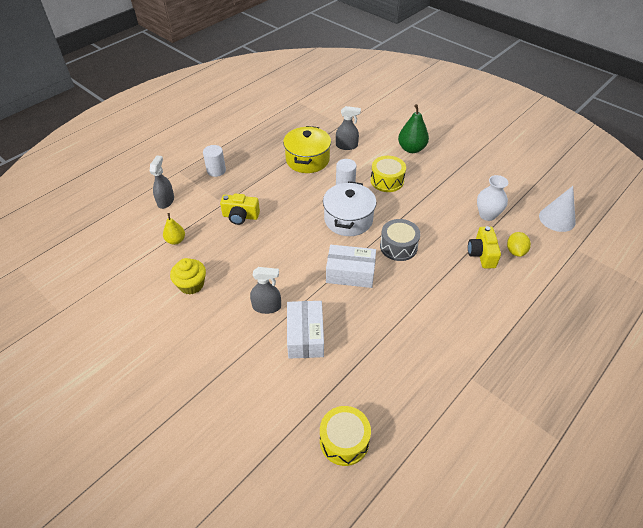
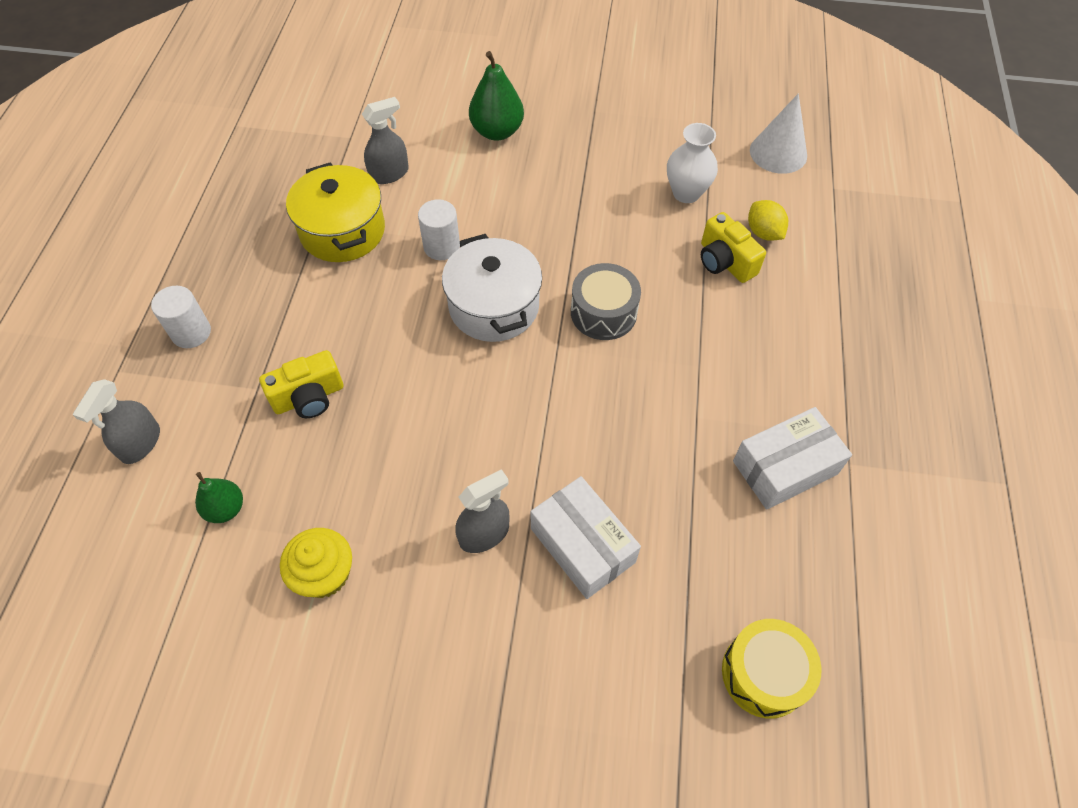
camera: 35 degrees left, 10 degrees up
(166, 201) = (140, 443): grey spray bottle -> grey spray bottle turned 135 degrees counterclockwise
(176, 240) = (225, 509): yellow pear -> green pear
(350, 273) = (567, 398): white box -> white box (785, 467)
(387, 181) = (501, 207): yellow drum -> none

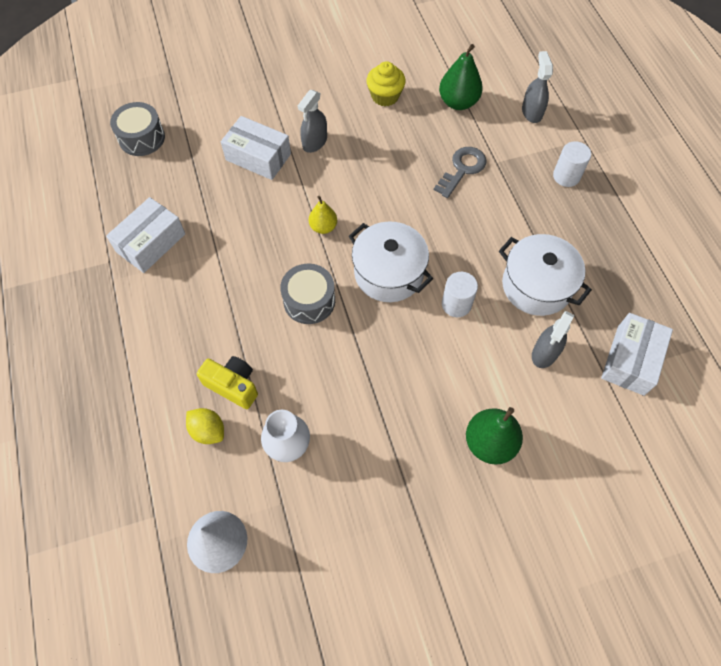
camera: 155 degrees right, 5 degrees up
(225, 509) = (458, 102): green pear -> green pear, size x1.64
(309, 397) = (462, 169): yellow camera -> grey key
(315, 140) = (630, 360): none -> white box
(342, 231) = (536, 286): yellow pot -> white pot
(541, 394) = (323, 227): none -> yellow pear
(764, 673) = (142, 138): yellow drum -> grey drum

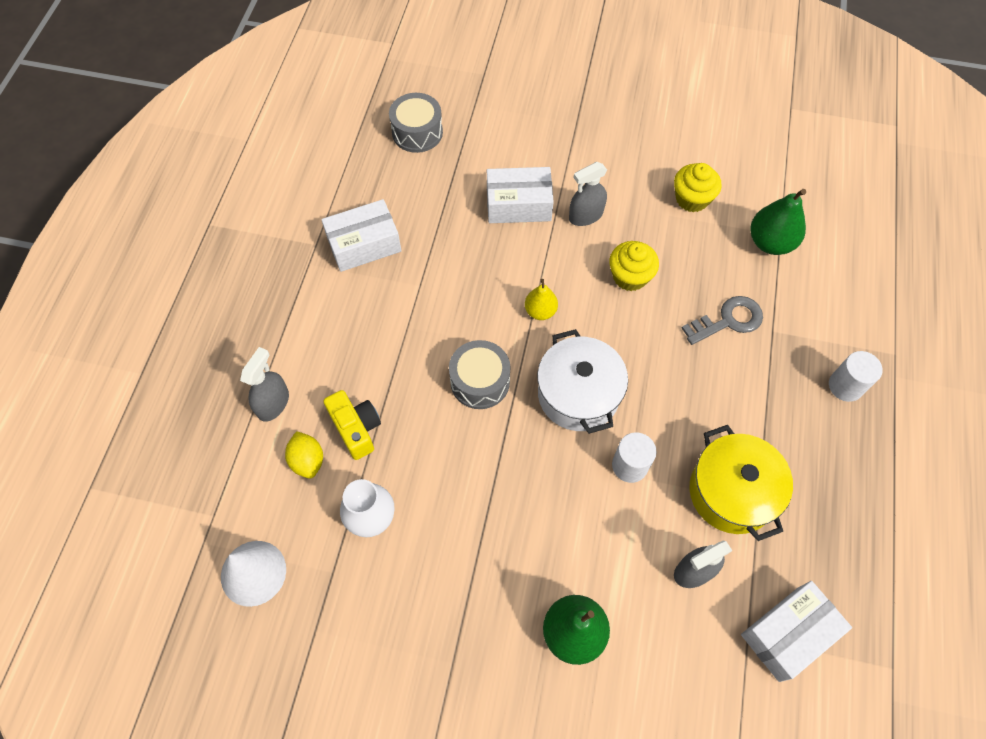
camera: 30 degrees right, 0 degrees up
(258, 157) = (518, 205): white box -> white box turned 60 degrees counterclockwise
(374, 171) = (630, 276): none -> yellow cupcake
(532, 112) = (850, 293): grey spray bottle -> grey spray bottle (273, 403)
(536, 286) = (731, 492): white pot -> yellow pot

